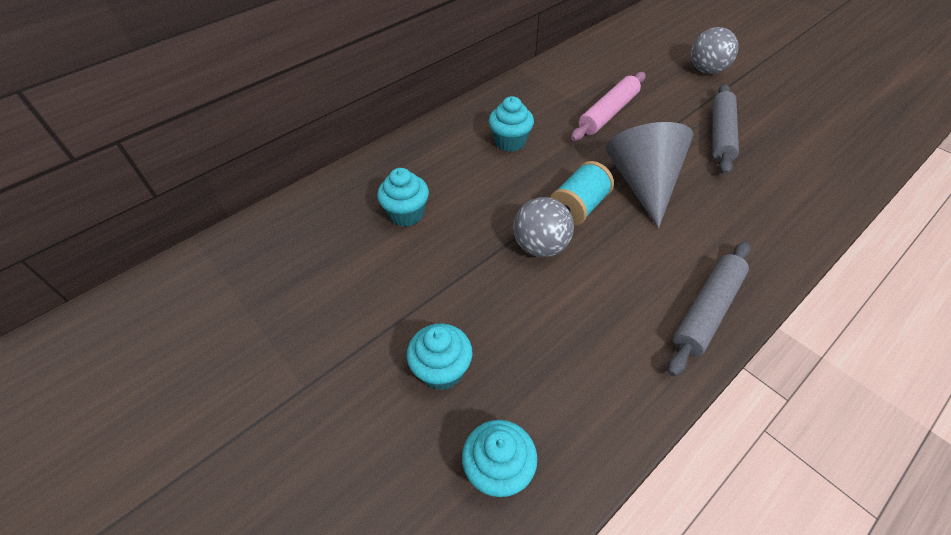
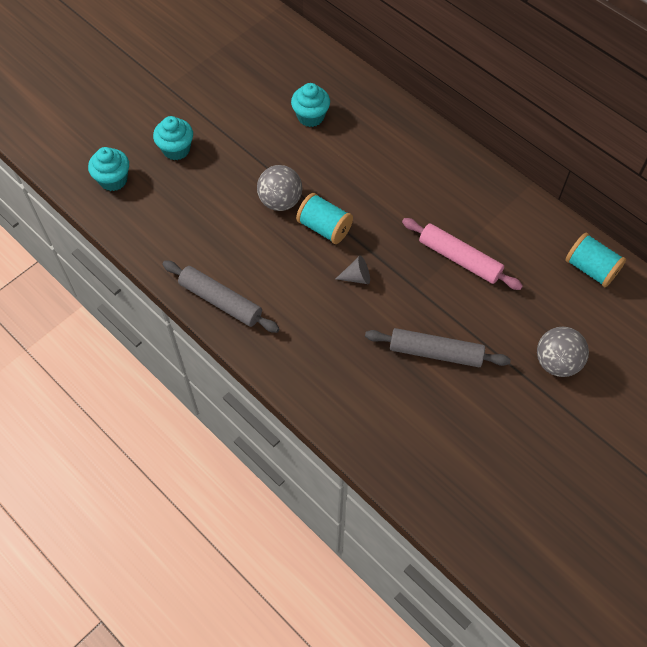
camera: 85 degrees right, 10 degrees up
(510, 142) = (405, 180): turquoise cupcake -> none
(608, 47) = (590, 269): none -> turquoise spool
(643, 184) = (357, 277): grey cone -> grey cone, size x0.41

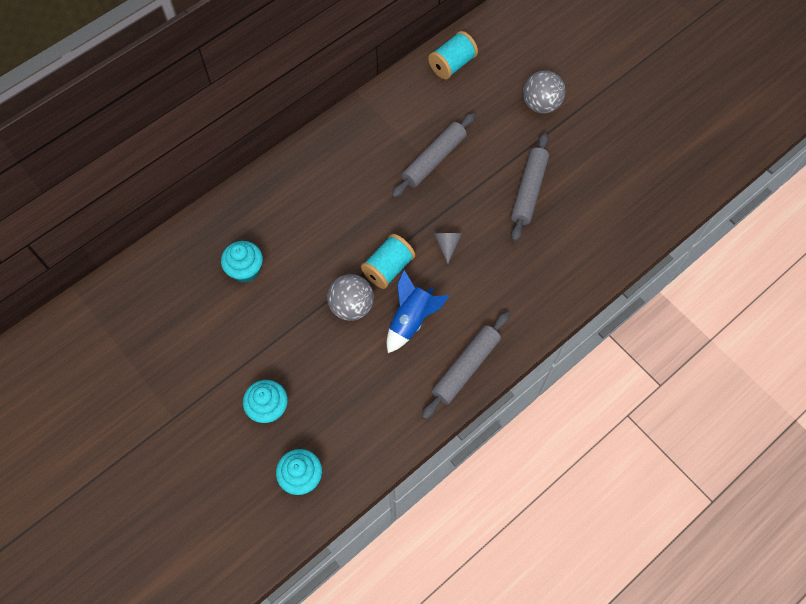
camera: 85 degrees left, 5 degrees up
(269, 251) = (411, 320): none -> blue rocket
(459, 259) = (434, 159): pink rolling pin -> grey rolling pin

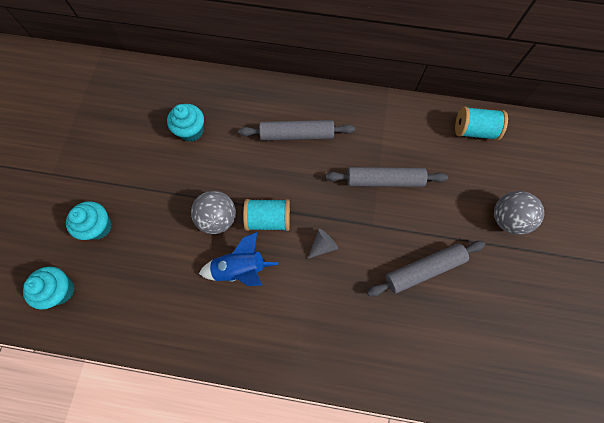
camera: 50 degrees right, 5 degrees up
(466, 367) = (232, 341): grey rolling pin -> grey rolling pin (297, 135)

